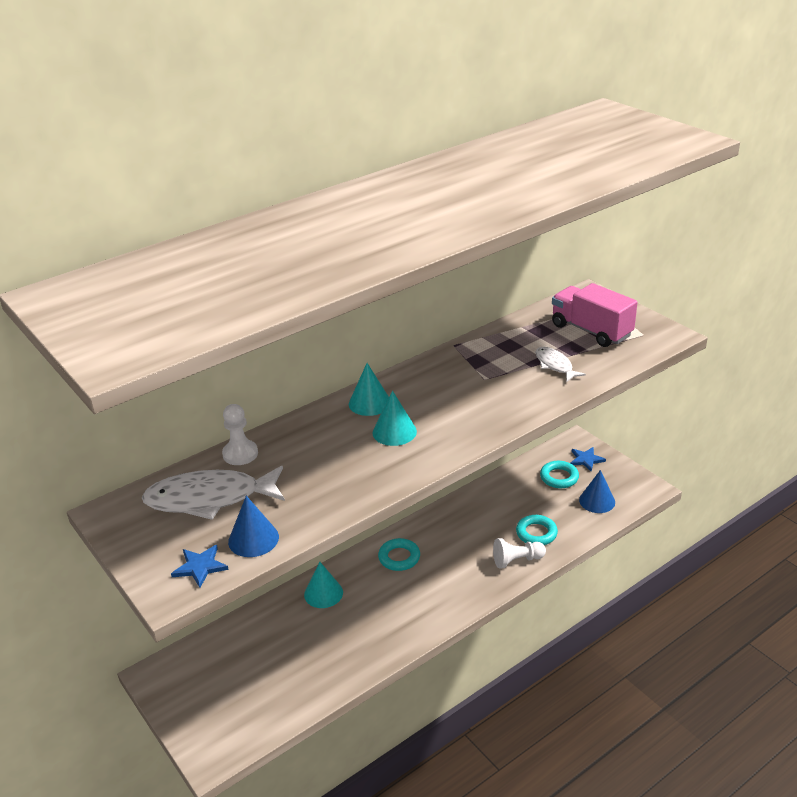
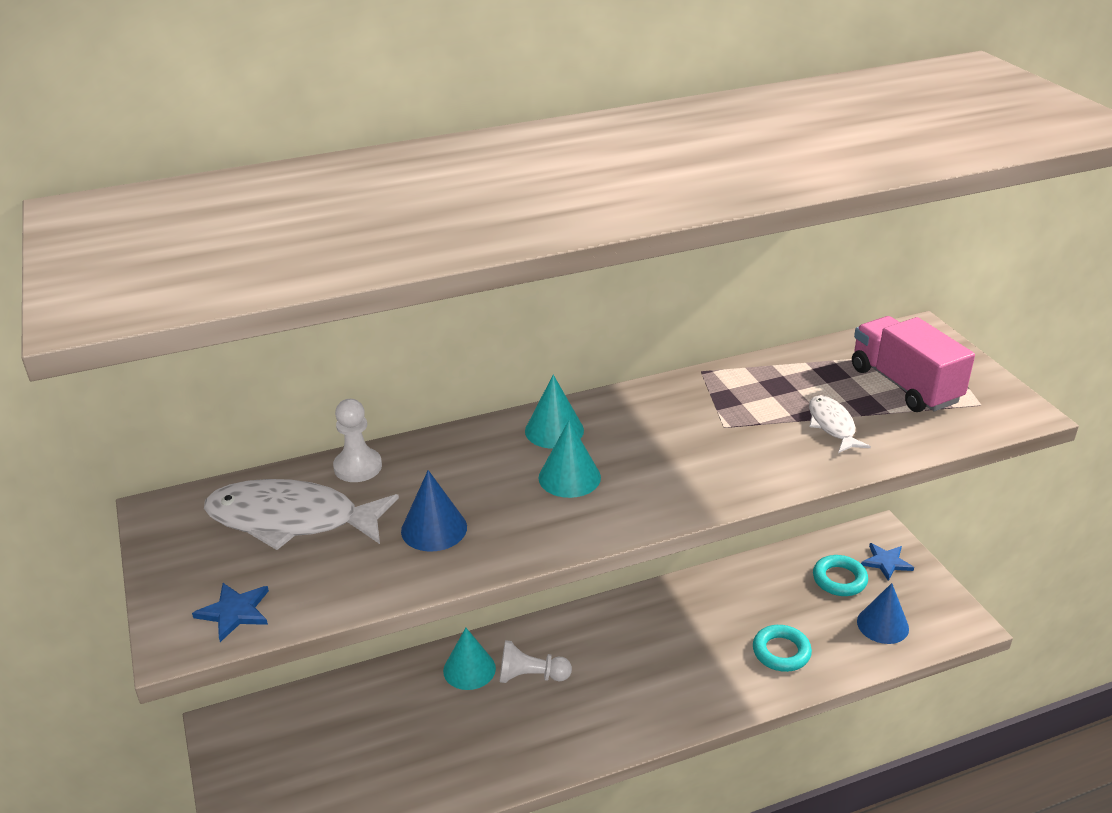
camera: 15 degrees right, 0 degrees up
(253, 539) = (319, 589): blue cone -> blue cone (434, 529)
(399, 557) = (584, 643): turquoise ring -> none
(517, 560) = (741, 684): white pawn -> white pawn (531, 676)

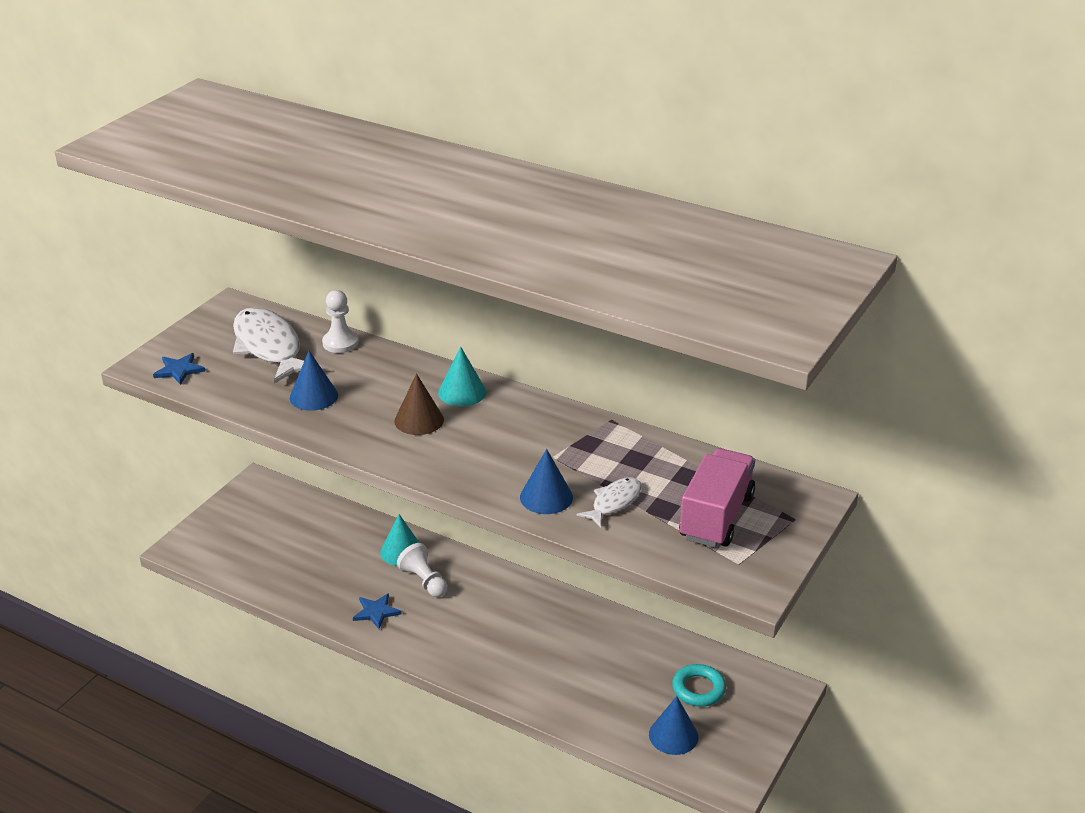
camera: 50 degrees right, 0 degrees up
(569, 477) = (419, 420): turquoise cone -> brown cone
(781, 652) = (579, 691): turquoise ring -> none
(786, 458) = (546, 497): none -> blue cone
(886, 562) = (753, 708): blue star -> blue star (376, 612)

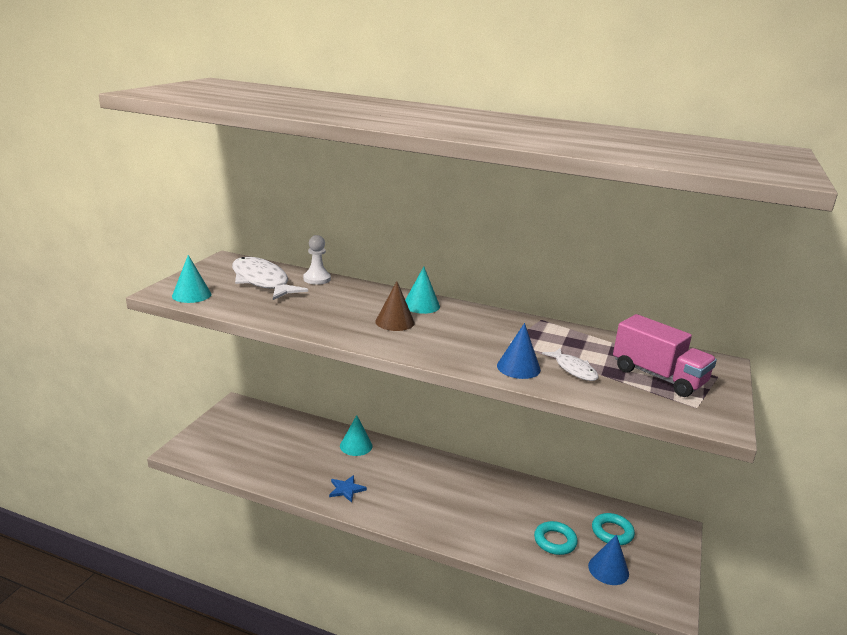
camera: 10 degrees left, 10 degrees down
(179, 370) = (191, 295): blue star -> turquoise cone
(313, 396) = (305, 309): blue cone -> none
(424, 581) = (378, 465): white pawn -> none
(614, 502) = (573, 369): white fish -> white fish turned 120 degrees clockwise
(619, 695) = (555, 541): none -> turquoise ring
(716, 517) = (658, 377): pink truck -> pink truck turned 120 degrees clockwise

